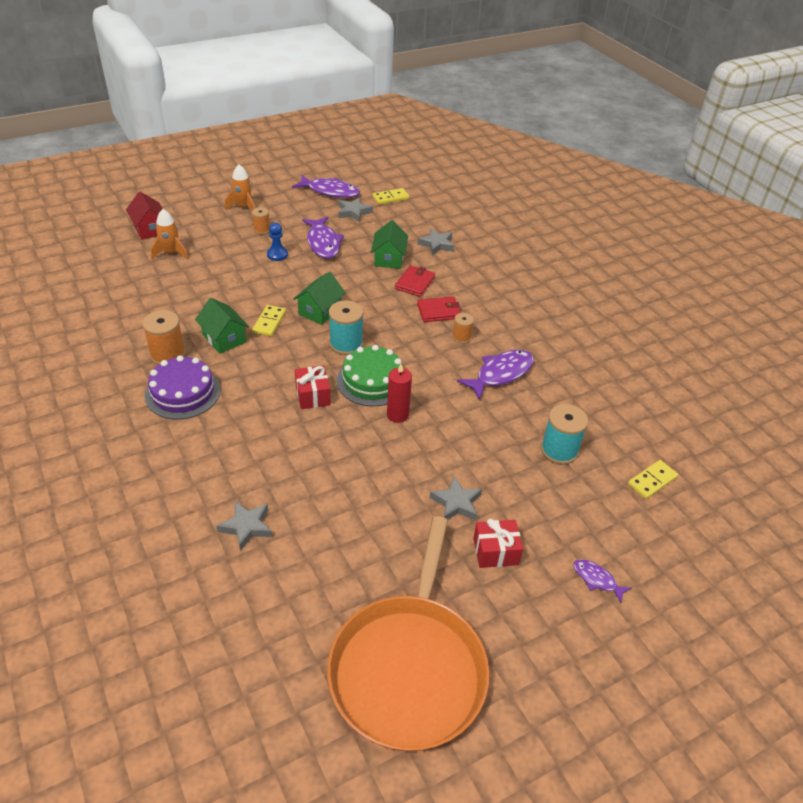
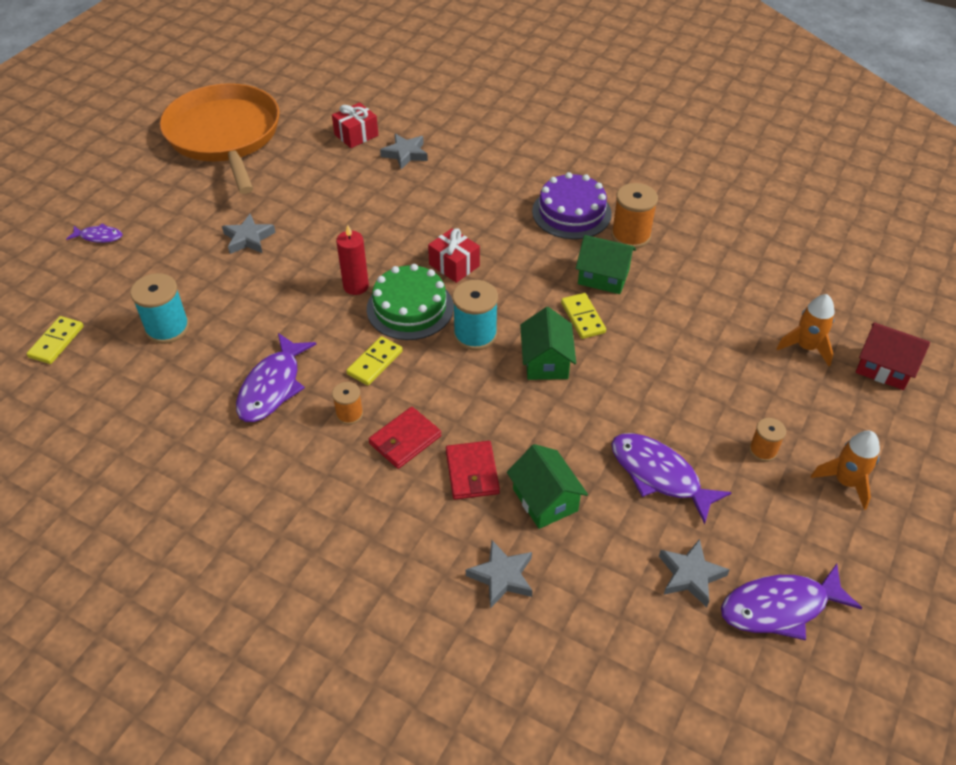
camera: 150 degrees right, 5 degrees up
(277, 254) = (690, 418): blue pawn -> none
(390, 198) = (673, 659): yellow domino -> yellow domino (375, 362)
(495, 551) = (195, 220): red gift -> red gift (356, 135)

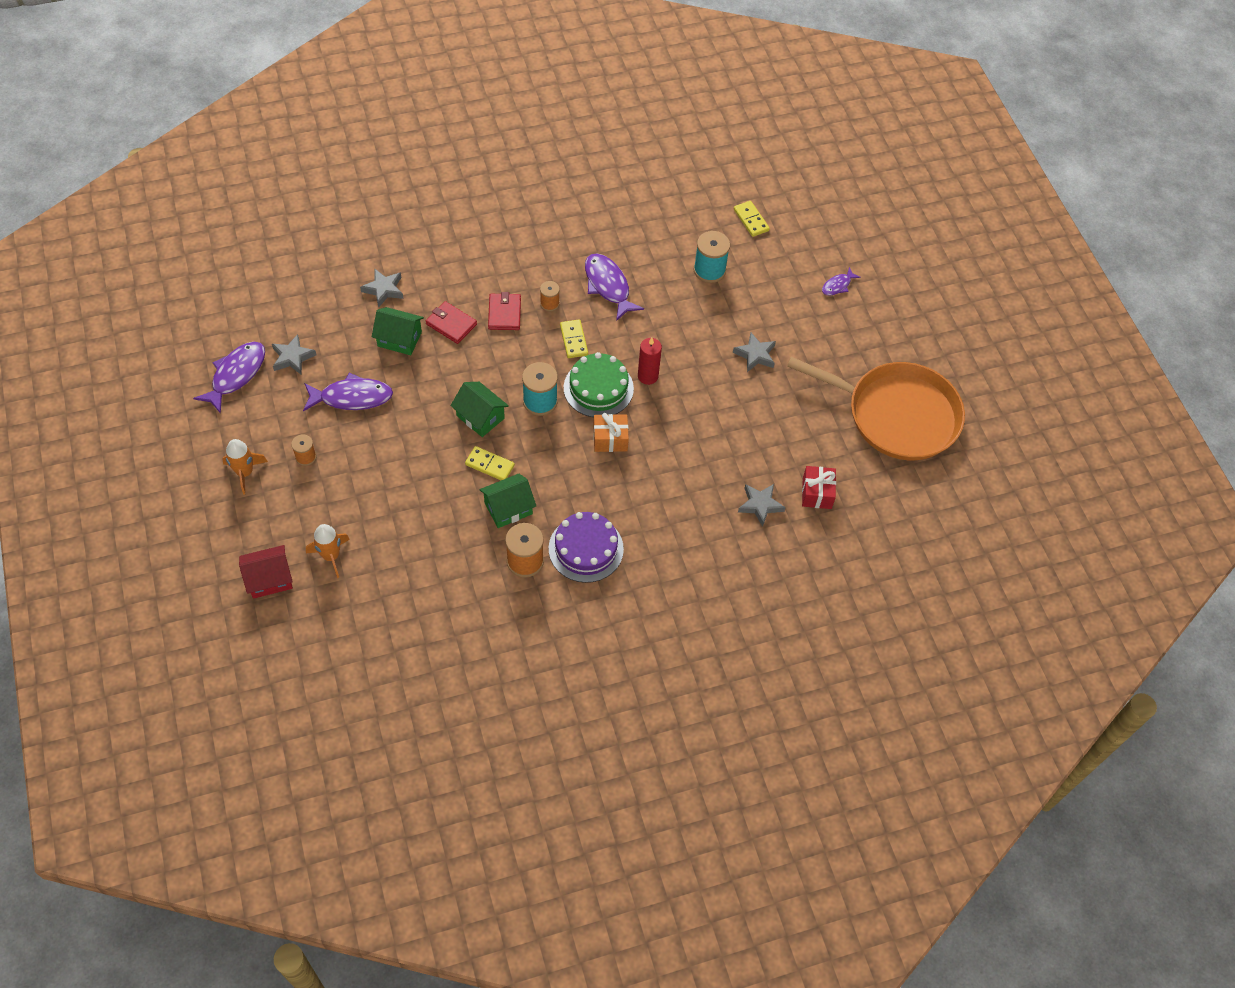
camera: 130 degrees right, 10 degrees up
(454, 265) = (610, 439): red gift -> orange gift

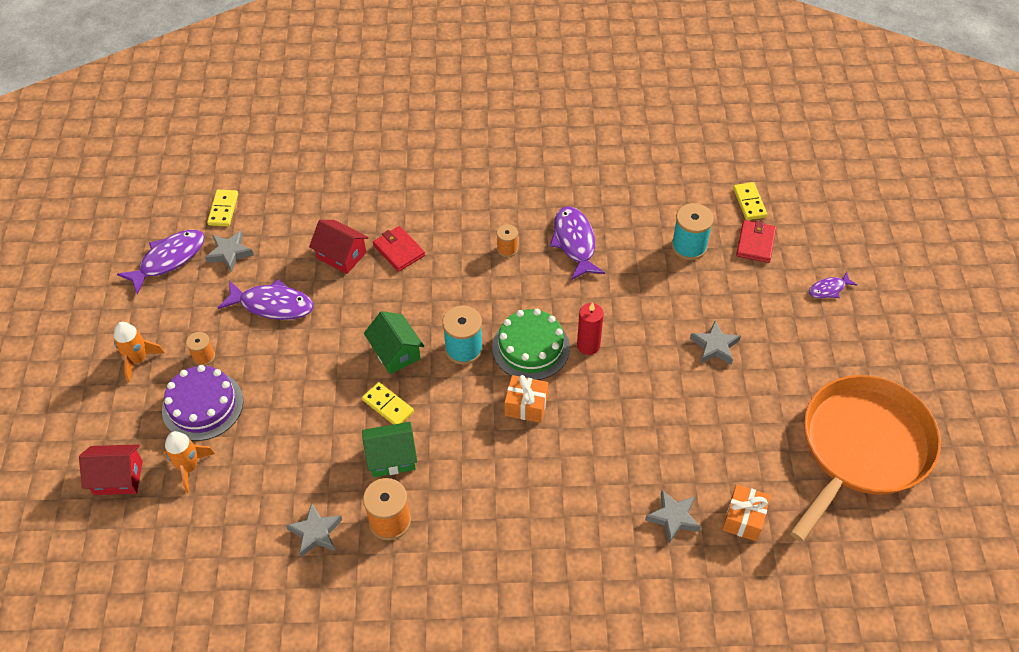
camera: 20 degrees right, 5 degrees down
(384, 289) = (343, 203): grey star -> grey star (315, 533)
(399, 339) = (341, 255): green house -> red house
(504, 313) = (457, 250): red wallet -> red wallet (755, 243)
(574, 340) = (520, 291): yellow domino -> yellow domino (223, 209)
(586, 548) = (461, 522): purple cake -> purple cake (202, 405)
(817, 493) = (744, 518): red gift -> orange gift
(896, 415) = (862, 447): orange pan -> orange pan turned 90 degrees counterclockwise

